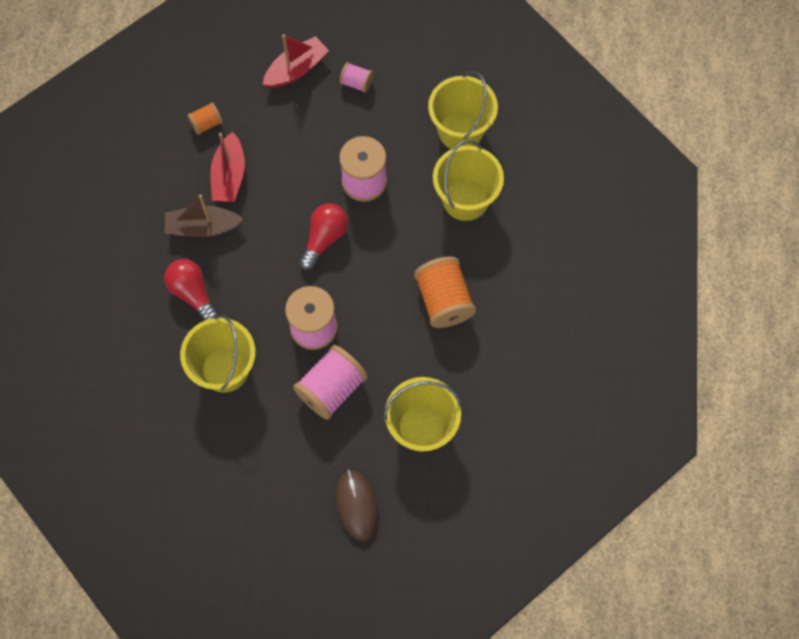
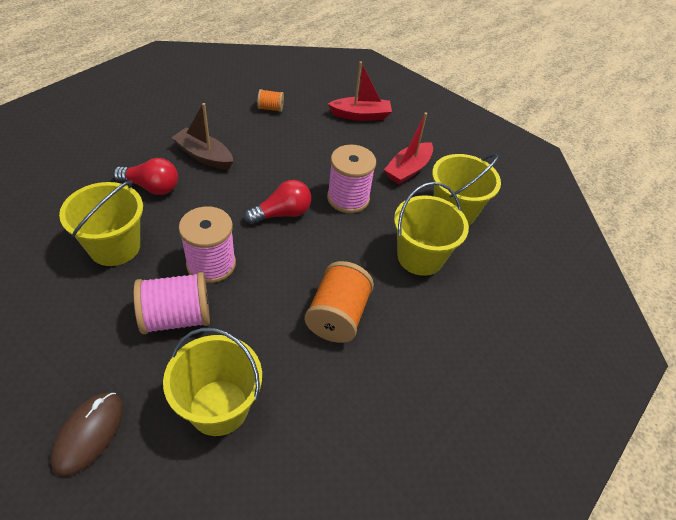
camera: 30 degrees right, 20 degrees down
(193, 293) = (151, 187): red light bulb -> red light bulb turned 105 degrees clockwise
(229, 176) = (254, 141): red boat -> red boat (408, 170)
(356, 83) = (397, 143): pink spool -> none

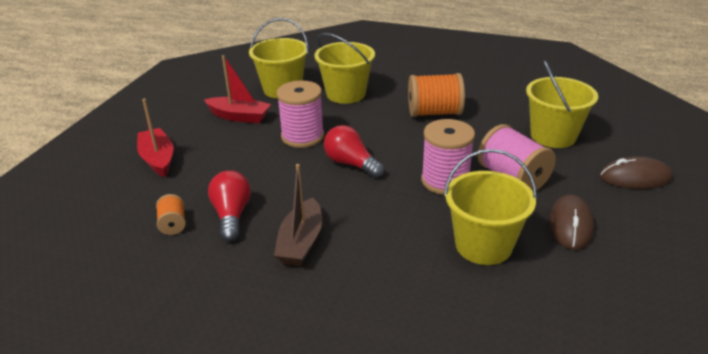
camera: 105 degrees left, 15 degrees down
(82, 319) = (570, 225): none -> brown mouse
(151, 187) = (382, 260): red light bulb -> red light bulb (232, 215)

